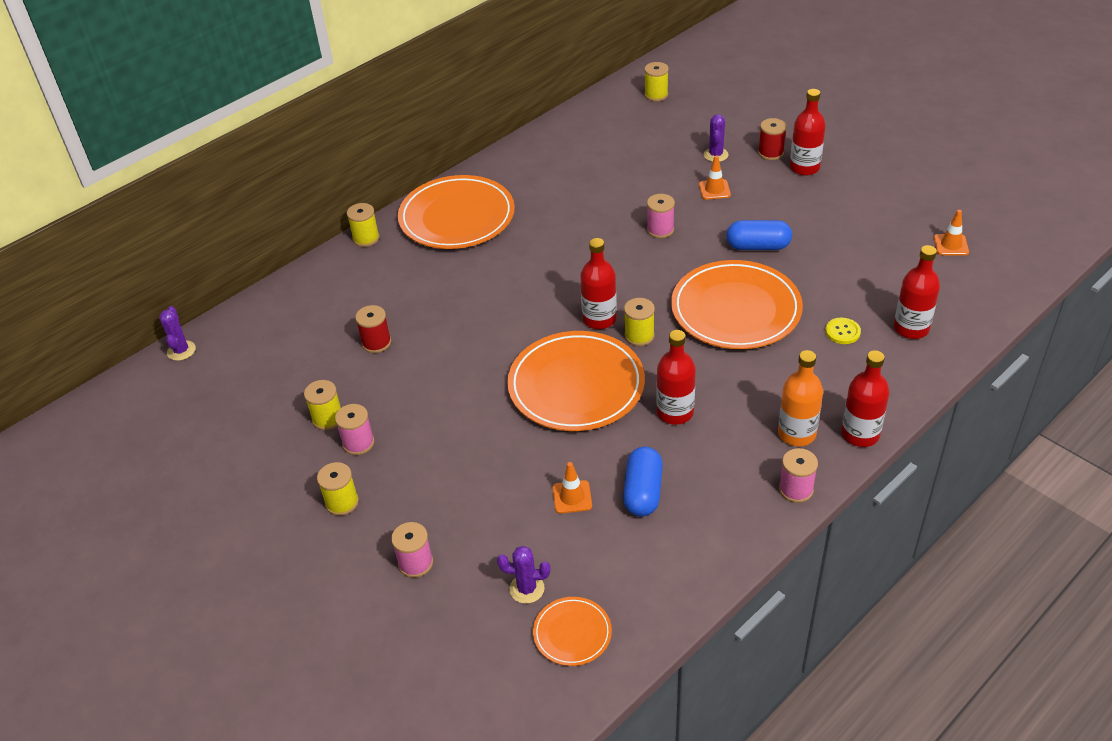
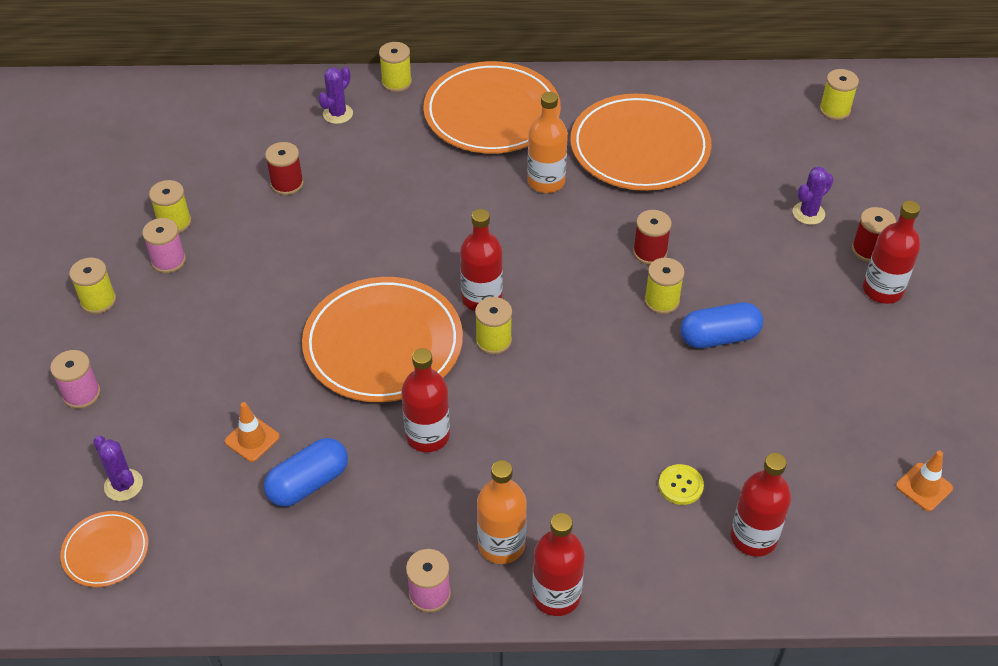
camera: 40 degrees right, 5 degrees up
(181, 351) = (153, 86): purple cactus -> purple cactus (338, 114)
(546, 232) = (546, 181): none -> orange bottle
(660, 230) = (650, 252): pink spool -> red spool
(702, 250) = (661, 301): none -> yellow spool
(714, 190) = (757, 249): orange traffic cone -> none
(735, 309) = (611, 383): orange plate -> orange plate (639, 147)
(758, 246) = (719, 337): blue capsule -> blue capsule turned 60 degrees counterclockwise

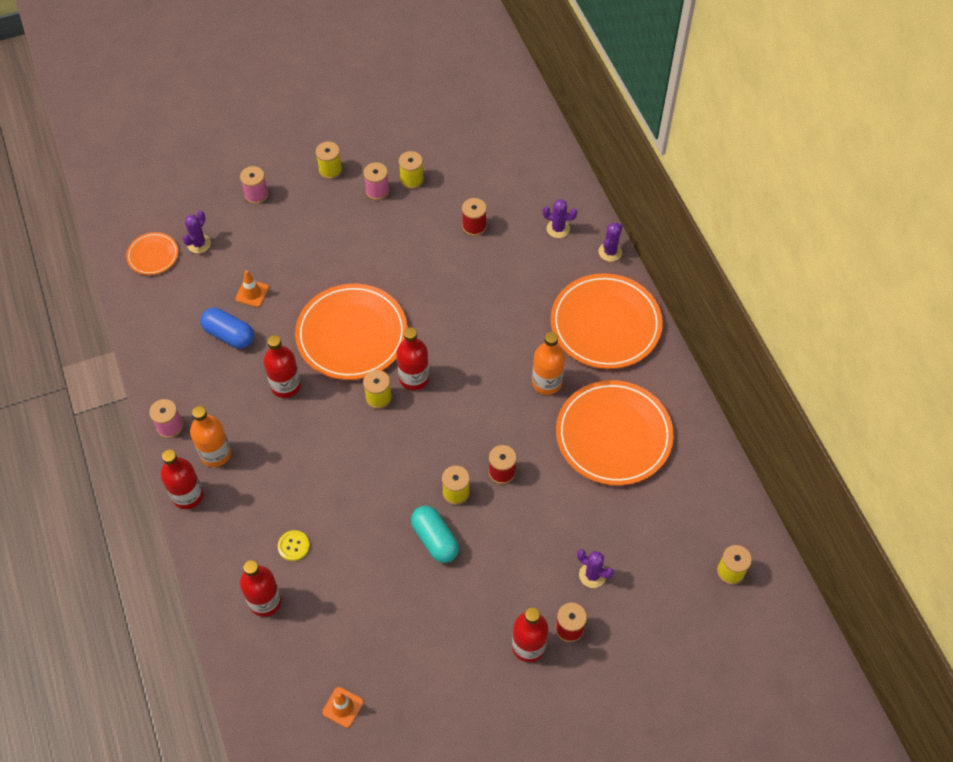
camera: 70 degrees right, 10 degrees up
(396, 82) = (610, 252): yellow spool -> purple cactus
(719, 337) = (435, 539): blue capsule -> turquoise capsule

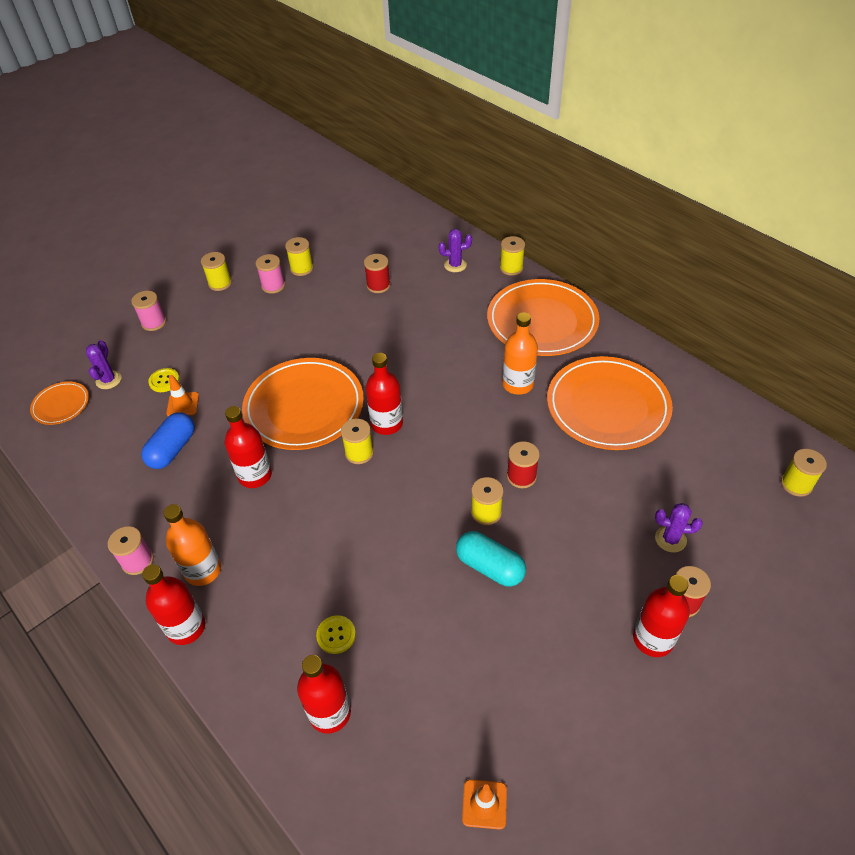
camera: 20 degrees left, 10 degrees down
(229, 335) = (173, 449): blue capsule -> blue capsule turned 75 degrees counterclockwise
(245, 262) = (164, 381): none -> yellow button
(610, 252) = (511, 268): purple cactus -> yellow spool

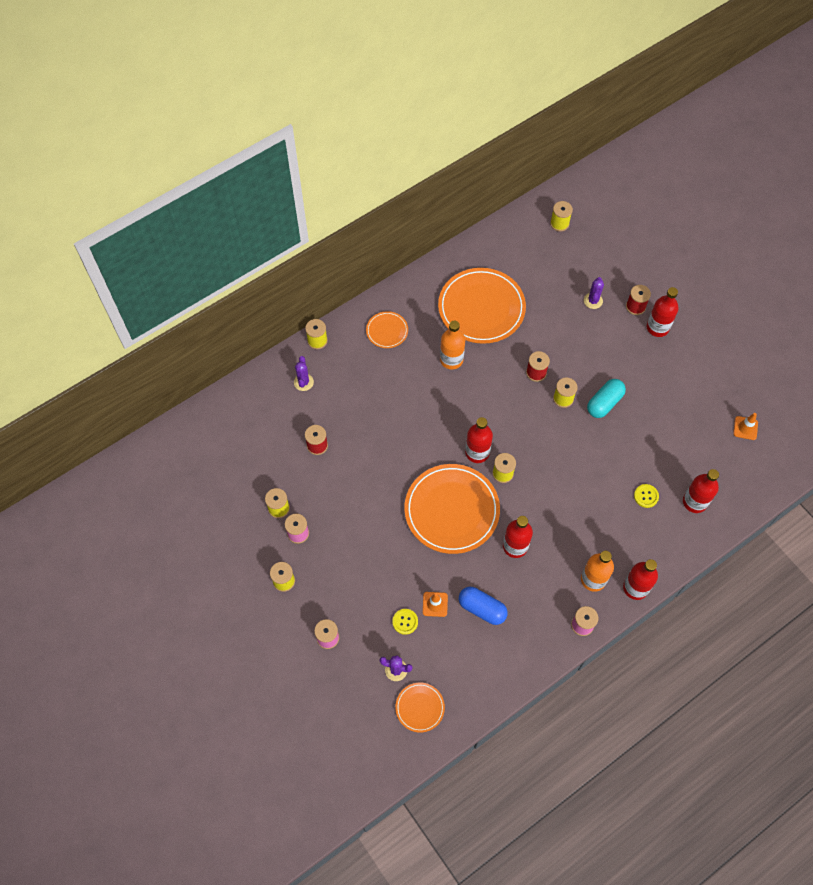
camera: 85 degrees left, 15 degrees up
(542, 321) = (387, 331): orange plate -> orange plate, size x0.48

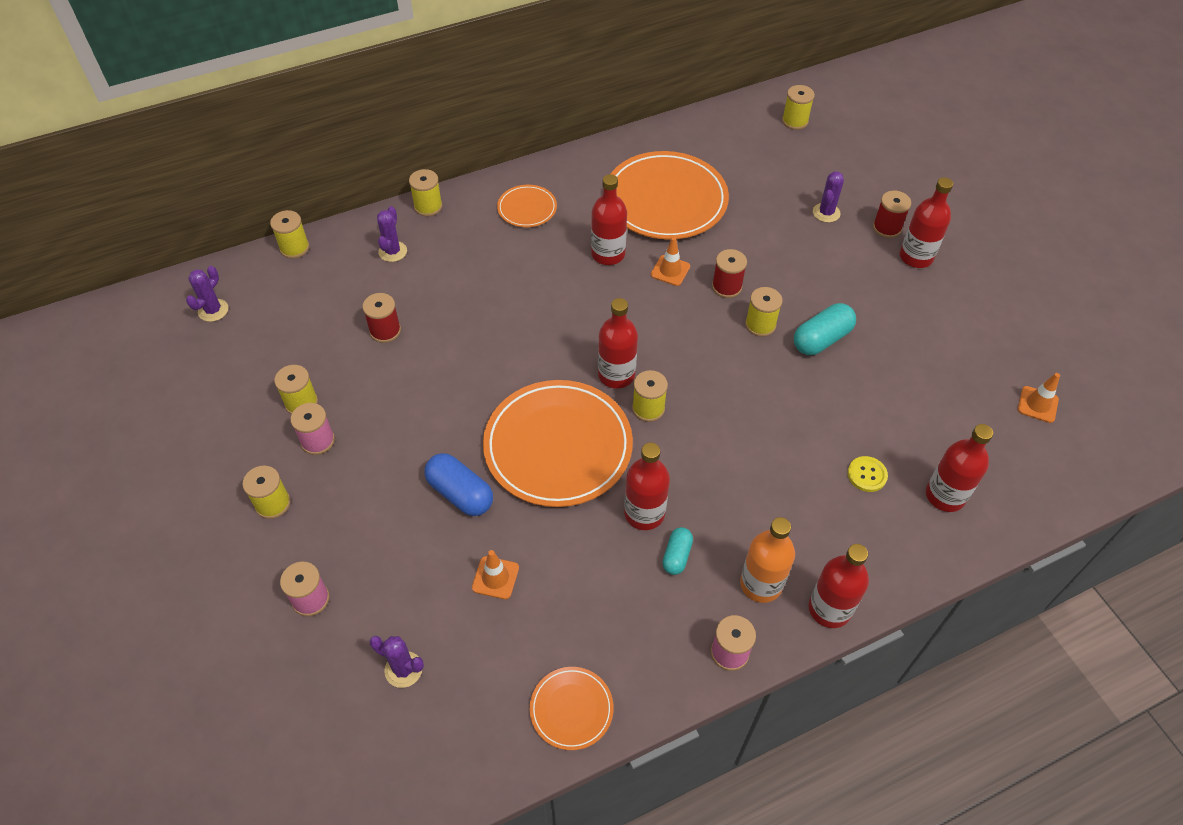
camera: 10 degrees right, 10 degrees down
(196, 449) = (213, 310): none -> purple cactus
(234, 390) = (294, 248): none -> yellow spool
(405, 622) = (440, 596): yellow button -> none
(420, 707) = (425, 739): orange plate -> orange plate (571, 709)
(451, 359) = (608, 254): orange bottle -> red bottle
(482, 608) = (569, 597): blue capsule -> blue capsule (460, 493)
(496, 366) = (670, 270): none -> orange traffic cone
(540, 570) = (677, 556): none -> turquoise capsule

